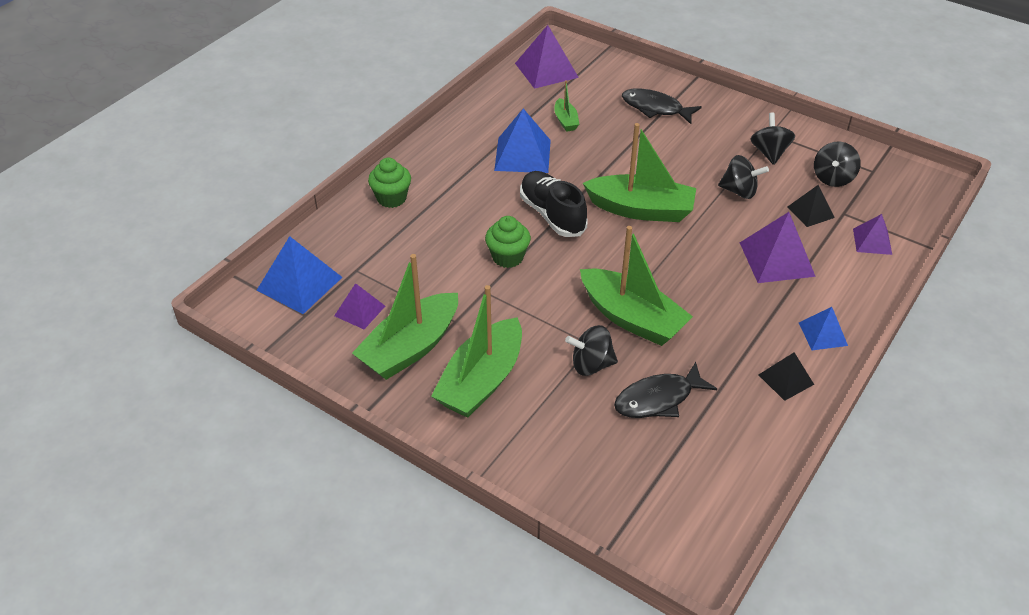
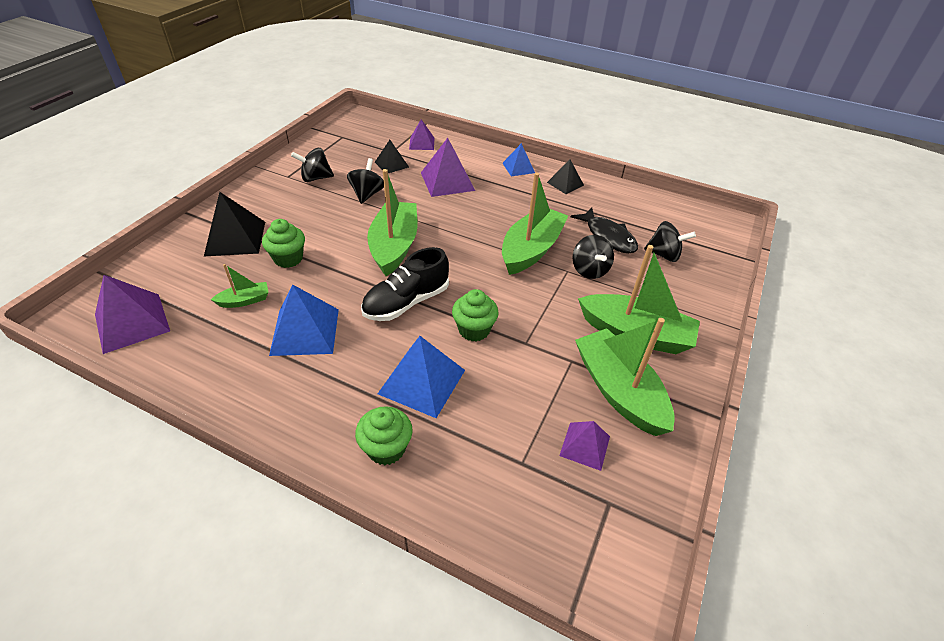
camera: 100 degrees left, 0 degrees up
(299, 283) = (561, 523): blue pyramid -> blue pyramid (422, 381)
(410, 348) = (619, 391): green boat -> green boat turned 150 degrees counterclockwise
(622, 141) = (288, 259): none -> green cupcake
(655, 108) = (235, 238): black fish -> black pyramid
(832, 178) = (350, 153): black spinning top -> black spinning top (664, 255)

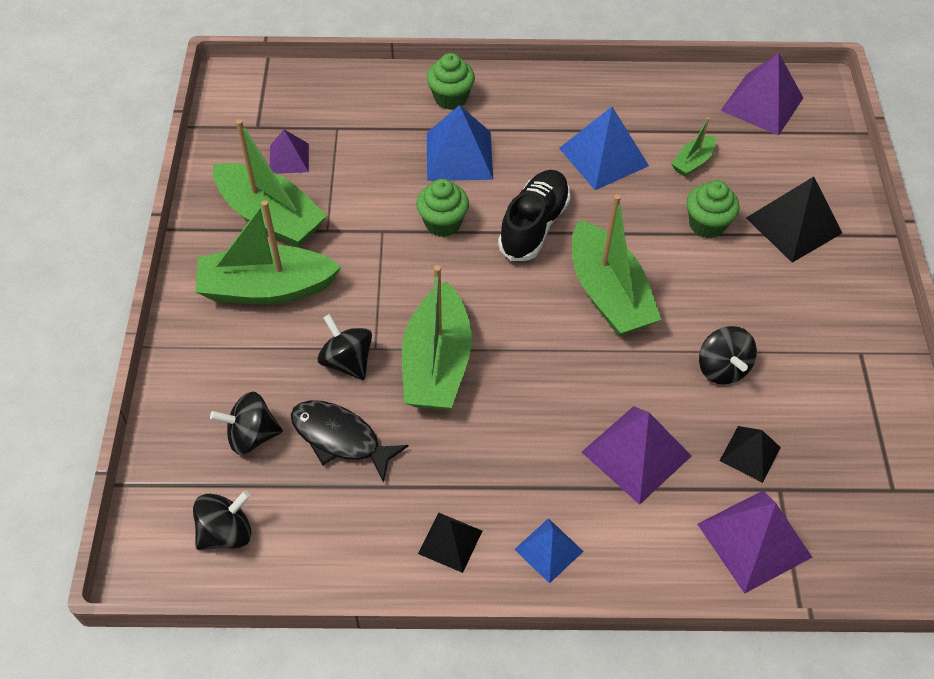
camera: 155 degrees right, 10 degrees up
(315, 178) = (821, 367): black spinning top -> black spinning top (226, 532)
(422, 143) = (754, 540): purple pyramid -> purple pyramid, size x1.68

